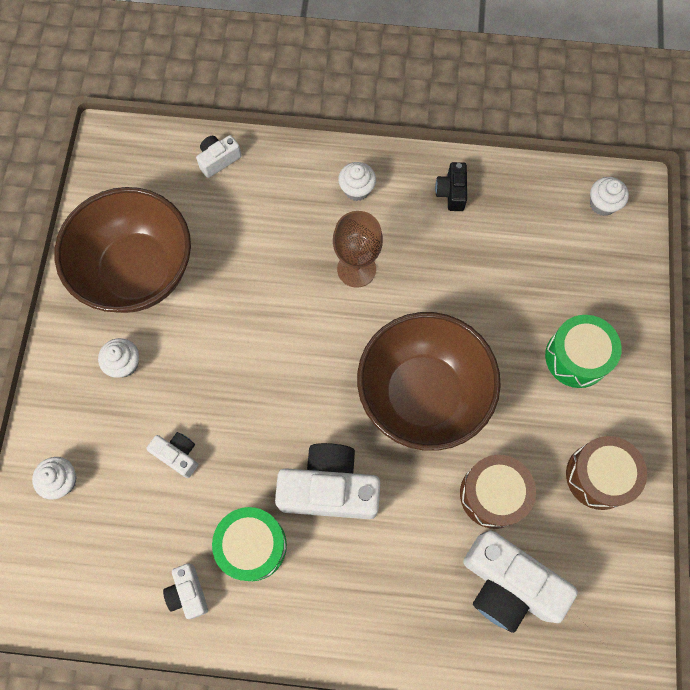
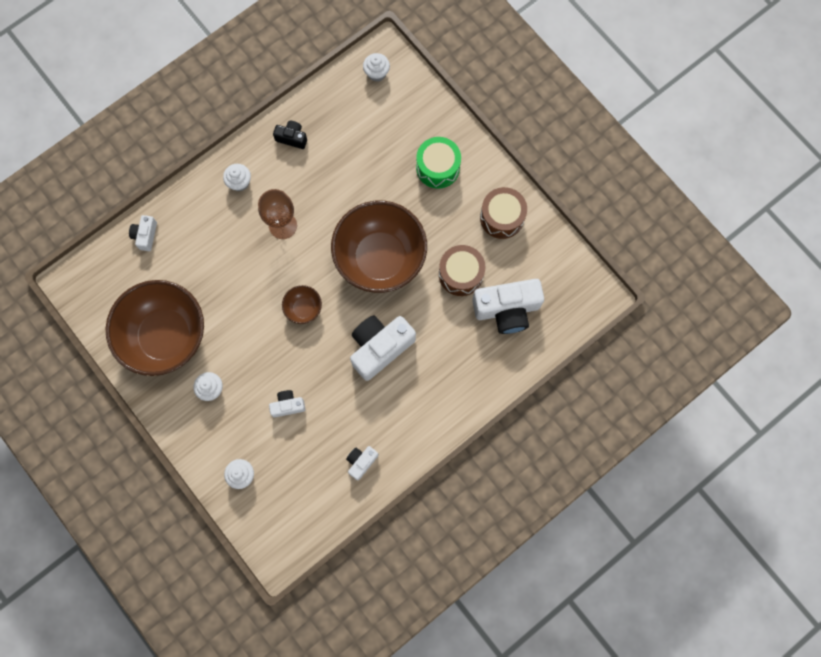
camera: 45 degrees left, 5 degrees up
(188, 592) = (361, 462): white camera -> white camera turned 105 degrees clockwise
(252, 545) = (370, 410): green drum -> none
(293, 371) = (303, 308): none -> brown bowl
(451, 192) = (292, 138): black camera -> black camera turned 150 degrees clockwise

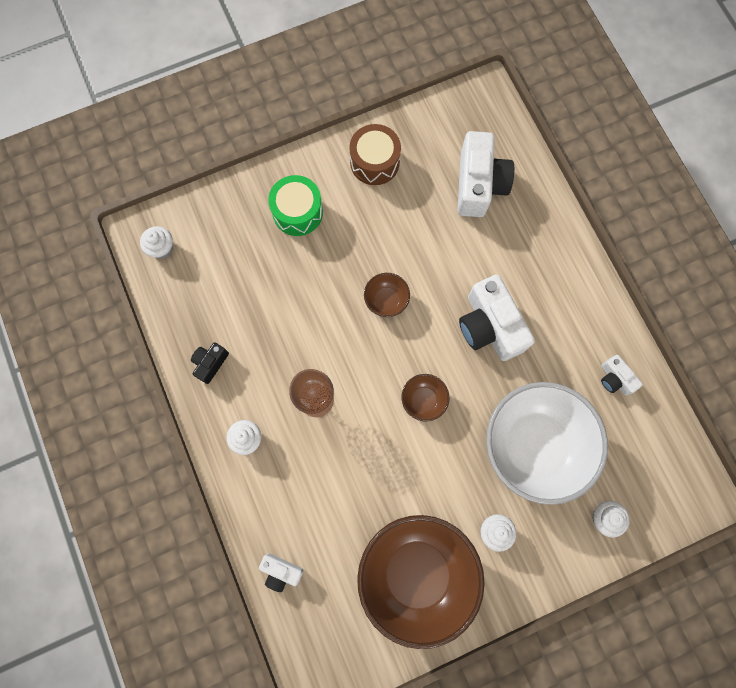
camera: 75 degrees left, 0 degrees up
(288, 405) = (533, 445): white camera -> white bowl
(380, 258) = (386, 300): brown bowl -> brown bowl, size x0.42
(461, 274) = (427, 220): brown drum -> none

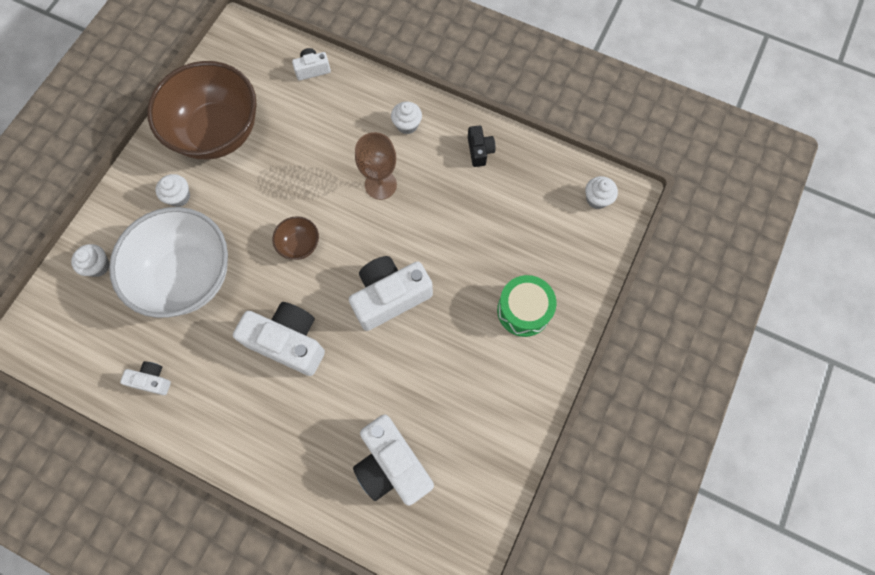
camera: 140 degrees right, 5 degrees down
(374, 162) = (501, 408): brown drum -> none
(386, 300) = (390, 296): brown bowl -> white camera

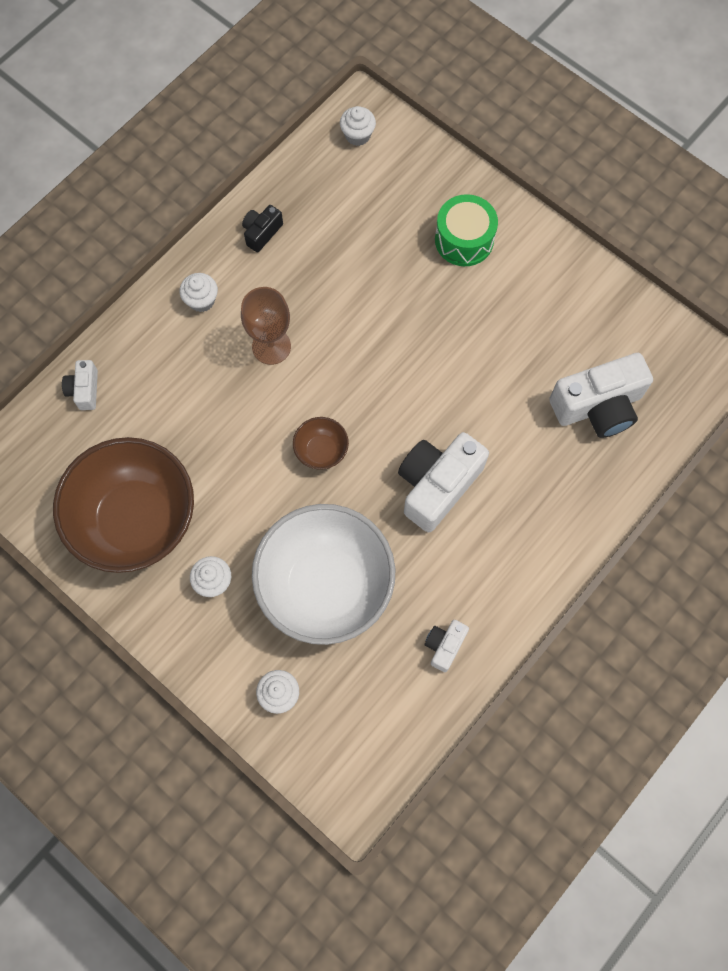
camera: 75 degrees left, 0 degrees up
(390, 296) = (412, 367): white camera -> none
(479, 151) = (261, 233): black camera -> black camera turned 60 degrees counterclockwise

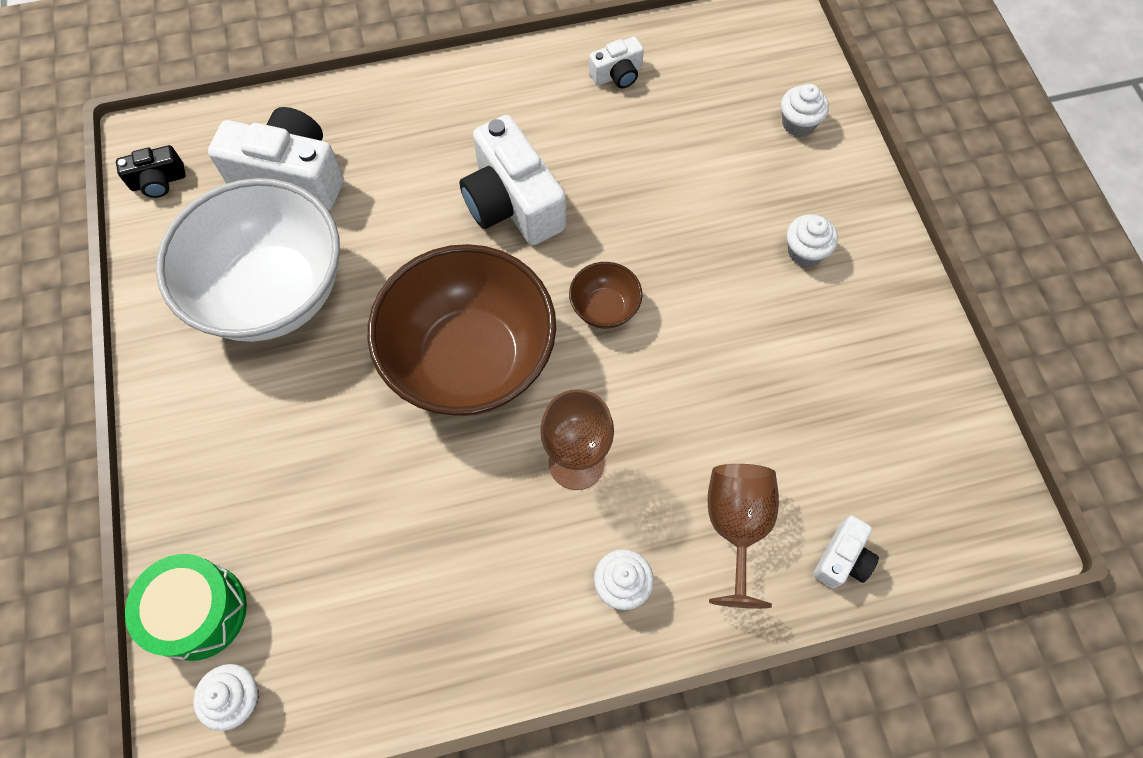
camera: 145 degrees left, 5 degrees down
(136, 520) = (856, 361): brown bowl -> brown bowl (470, 359)
(155, 369) = (736, 527): none -> brown goblet
(261, 233) = (479, 632): black camera -> black camera (158, 181)
(325, 585) = (692, 182): white bowl -> white bowl (273, 293)
(437, 485) = (512, 203): white camera -> white camera turned 75 degrees clockwise
(464, 240) = (248, 444): green drum -> green drum (199, 611)

